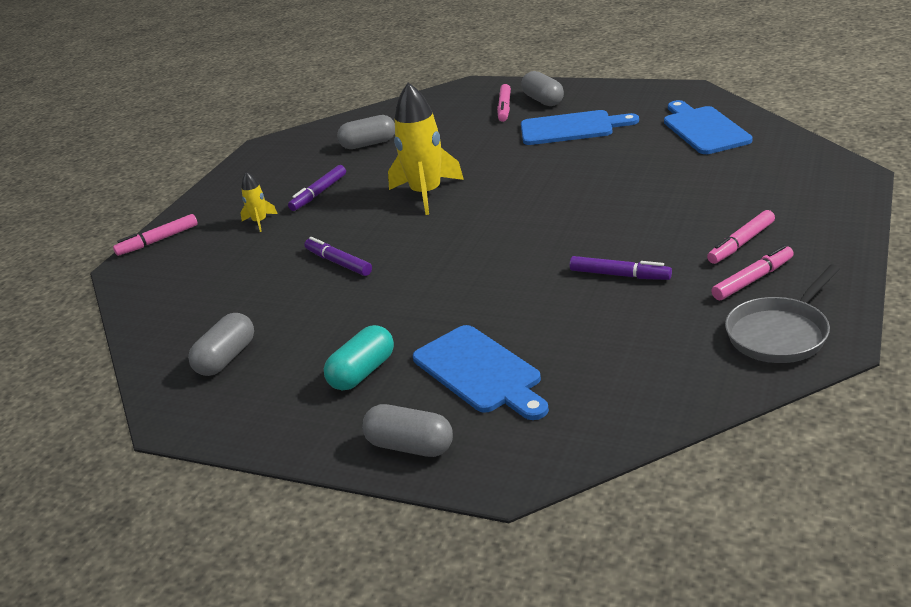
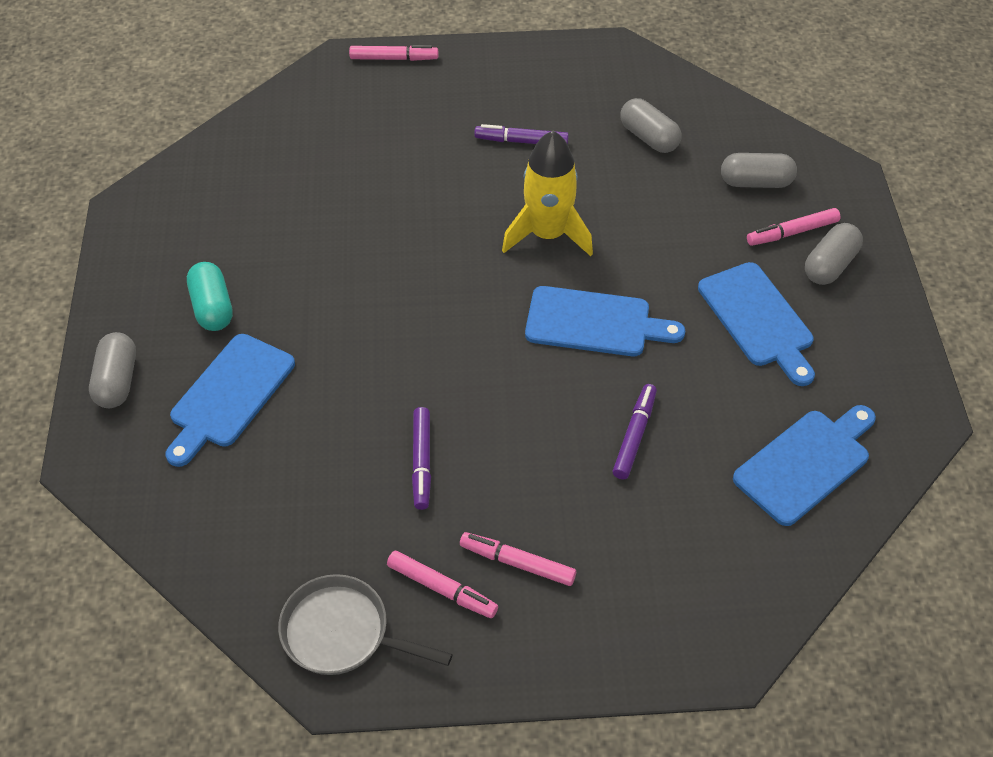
camera: 60 degrees right, 20 degrees up
(158, 240) = (394, 58): pink marker -> pink marker turned 150 degrees clockwise
(226, 358) = (215, 201): grey capsule -> grey capsule (756, 182)
(260, 222) = (449, 119): yellow rocket -> none
(338, 263) = (388, 215): purple marker -> purple marker (634, 436)
(362, 372) = (212, 307): turquoise capsule -> turquoise capsule turned 60 degrees clockwise
(530, 185) = (595, 323): none -> blue cutting board

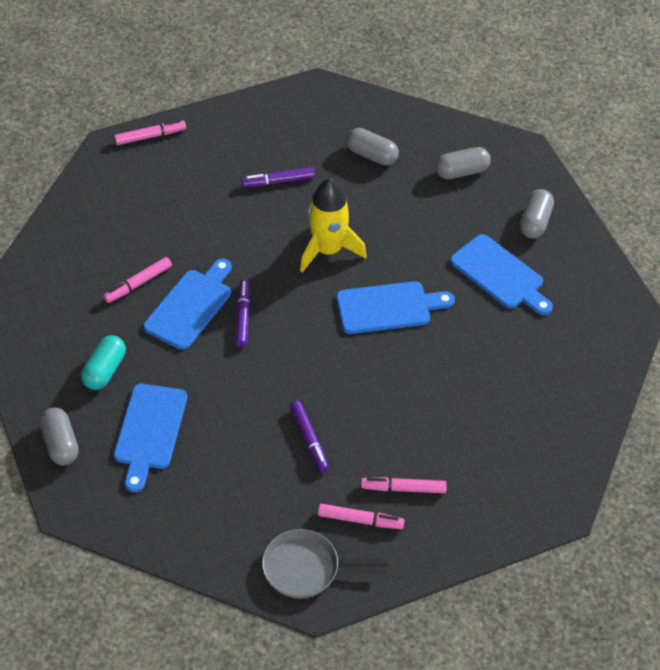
camera: 20 degrees left, 0 degrees up
(212, 307) = (104, 370): turquoise capsule -> turquoise capsule turned 60 degrees clockwise
(634, 436) = (447, 380): purple marker -> purple marker (243, 316)
(792, 232) = (501, 204): pink marker -> pink marker (138, 283)
(806, 463) = (567, 368): blue cutting board -> blue cutting board (190, 306)

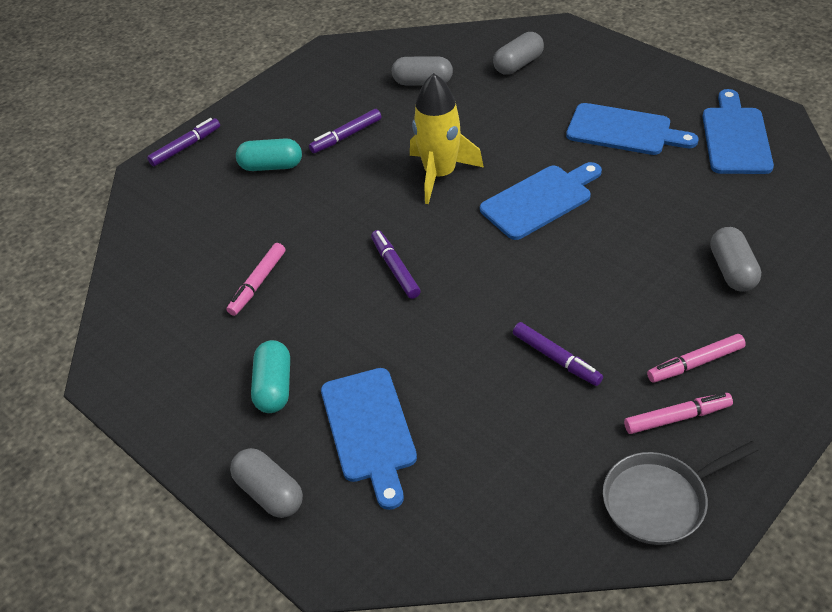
camera: 20 degrees left, 5 degrees down
(150, 136) = (185, 147): pink marker -> purple marker
(190, 306) = (331, 282): blue cutting board -> blue cutting board (735, 137)
(205, 184) = (271, 166): none -> turquoise capsule
(535, 222) = (619, 78): grey capsule -> grey capsule (732, 270)

